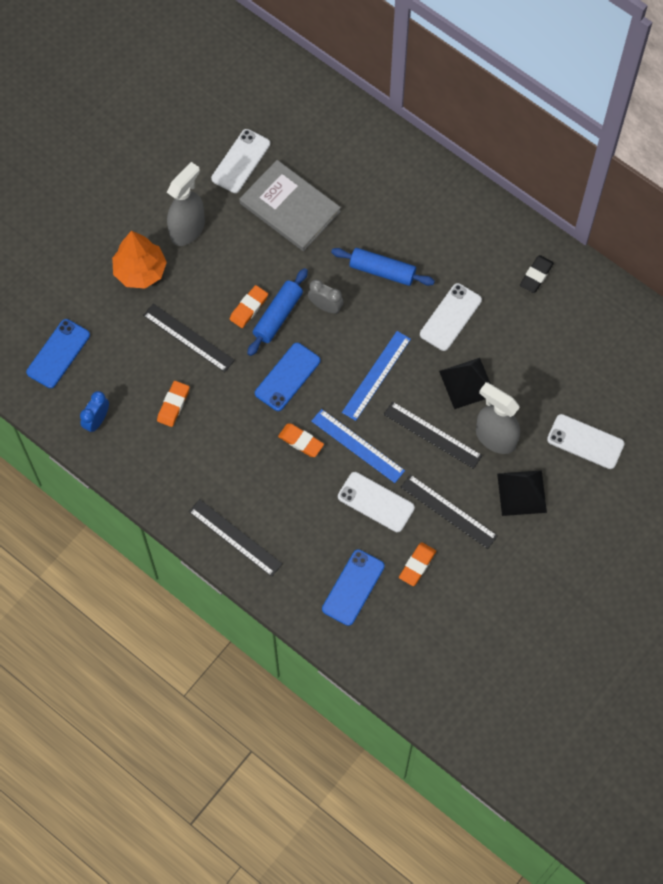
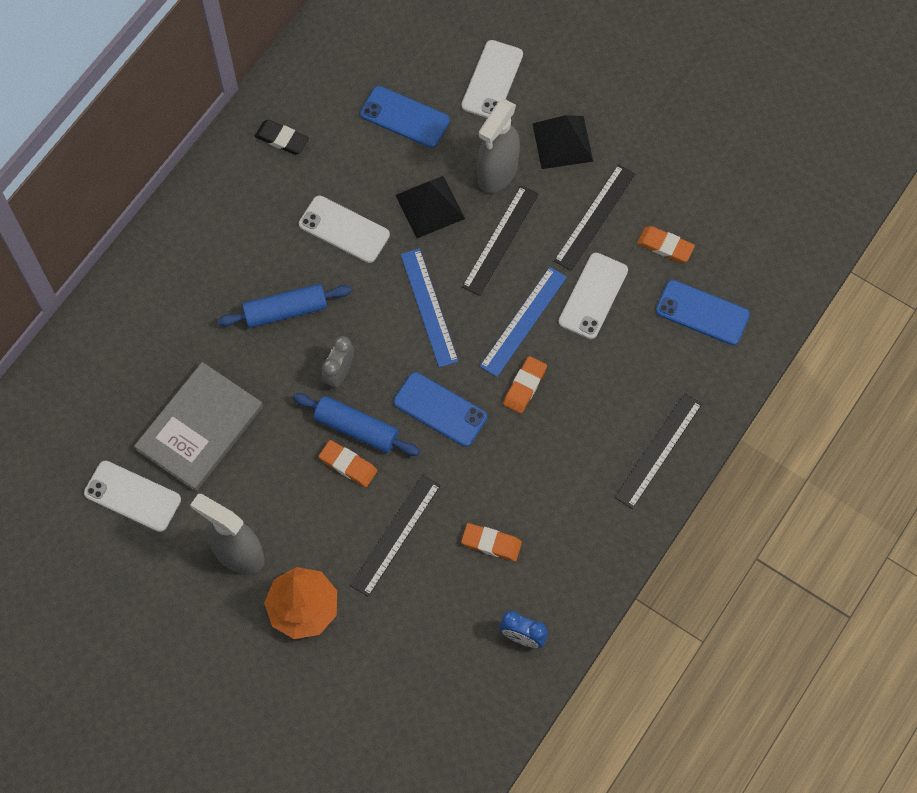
camera: 95 degrees left, 0 degrees up
(58, 353) = (432, 700): blue phone -> blue phone (405, 117)
(376, 375) = (429, 307): blue ruler -> blue ruler turned 45 degrees clockwise
(382, 271) = (285, 310): blue rolling pin -> blue rolling pin turned 60 degrees clockwise

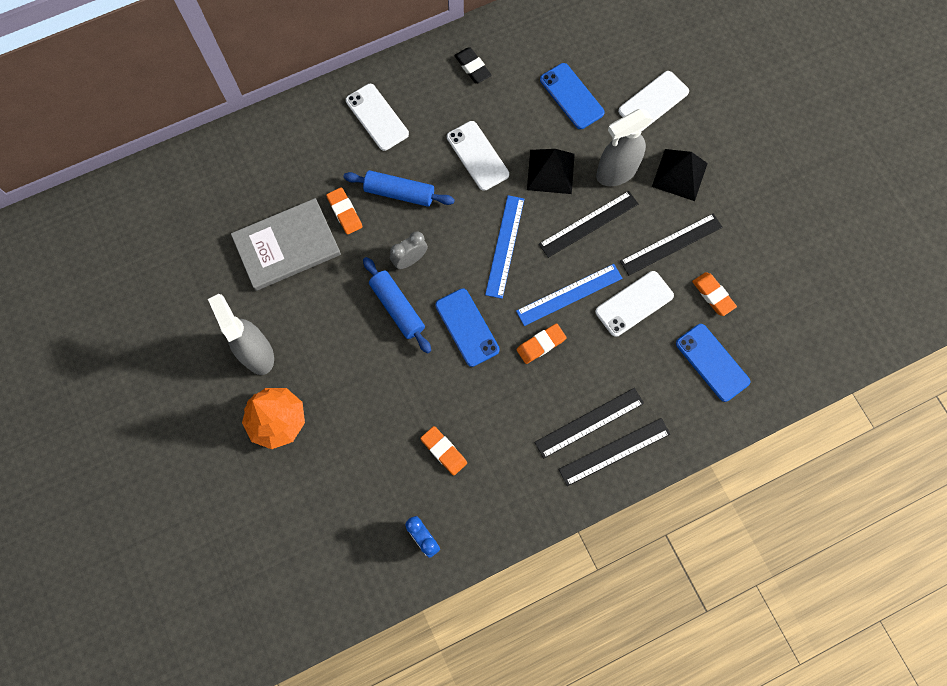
camera: 30 degrees right, 5 degrees up
(132, 496) = (210, 269): white phone -> white phone (377, 117)
(348, 465) = (375, 331): orange eraser -> orange eraser (344, 212)
(395, 535) = (377, 404): black ruler -> black ruler (589, 422)

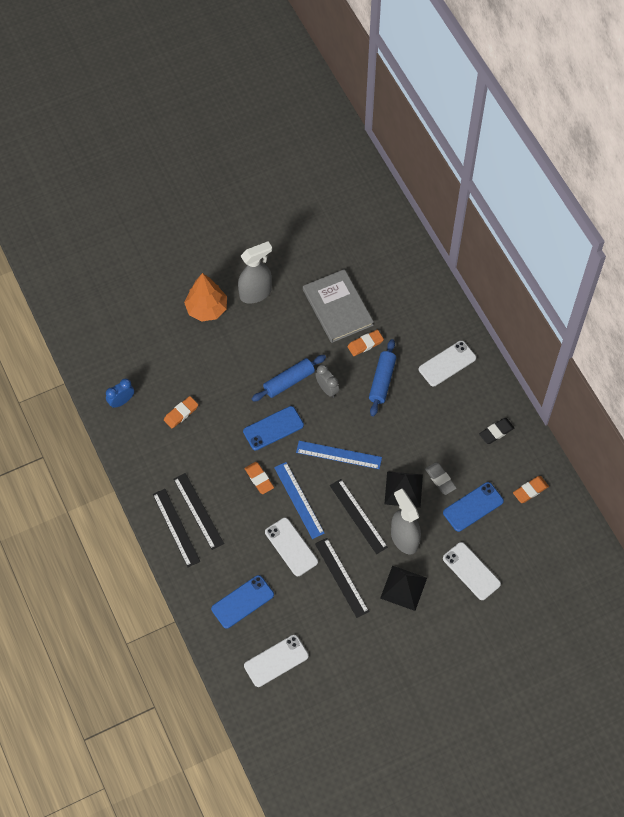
camera: 90 degrees right, 10 degrees down
(477, 156) = (416, 435): white phone -> white phone (276, 661)
(536, 130) = (440, 479): none -> grey eraser
(713, 295) = (298, 606): orange eraser -> orange eraser (530, 490)

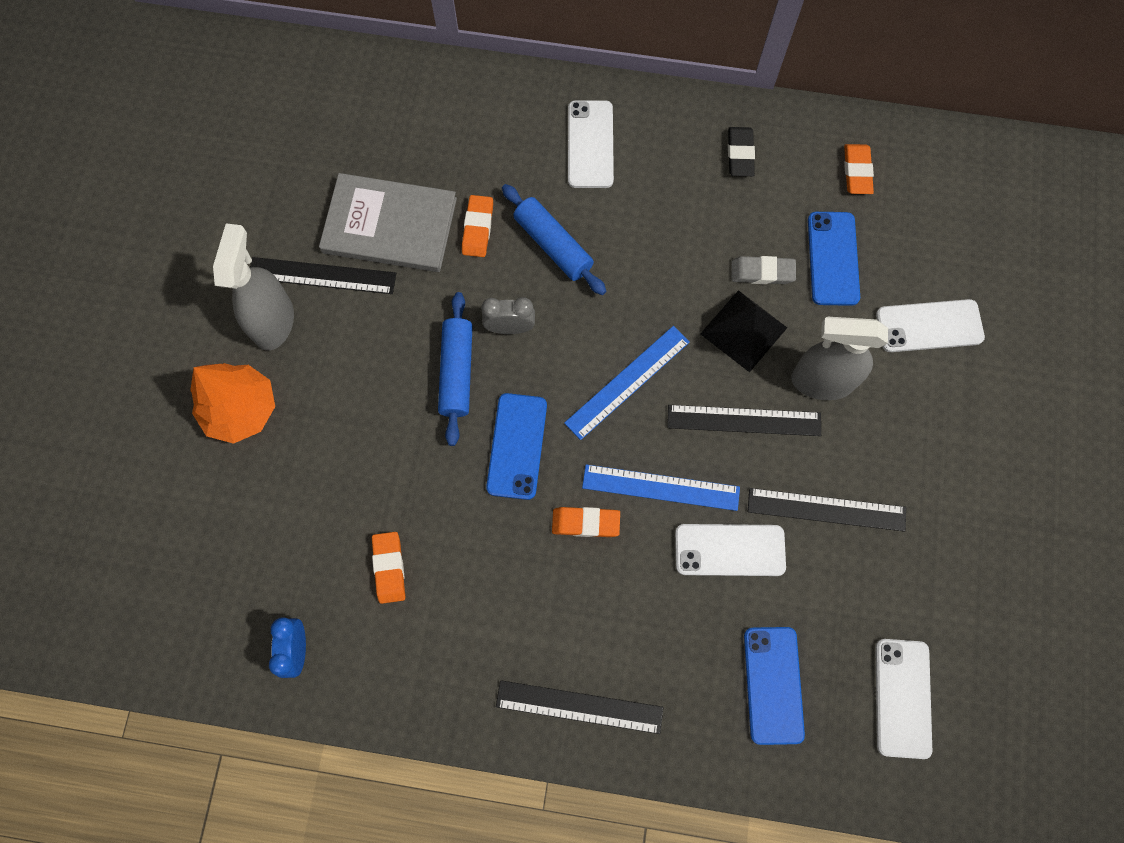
camera: 55 degrees left, 10 degrees up
(198, 511) = (575, 652): black ruler -> black ruler (322, 275)
(403, 588) = (898, 433): black pyramid -> none

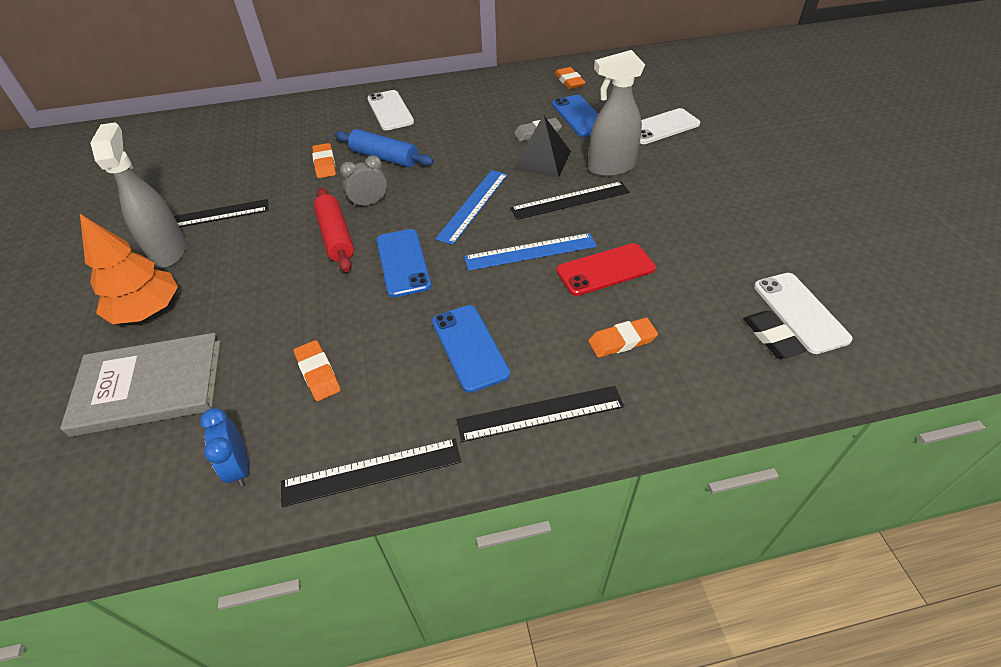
camera: 20 degrees left, 25 degrees down
(389, 225) = (255, 179): grey book -> grey book (149, 386)
(457, 372) = (336, 237): blue rolling pin -> red rolling pin
(585, 523) = (481, 289): orange eraser -> orange eraser (622, 341)
(729, 550) = (605, 270): white phone -> red phone
(740, 154) = (492, 92): black eraser -> black eraser (772, 337)
(773, 684) = (695, 339): blue phone -> blue phone (469, 347)
(826, 509) = (661, 227): black ruler -> black ruler (372, 472)

